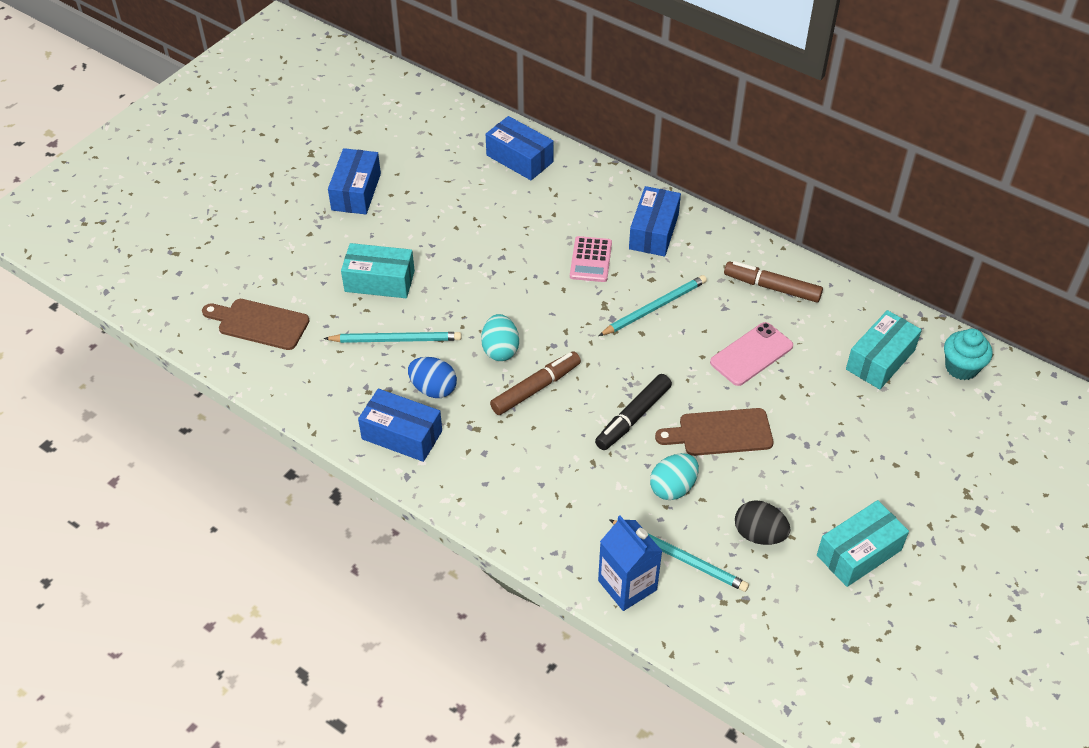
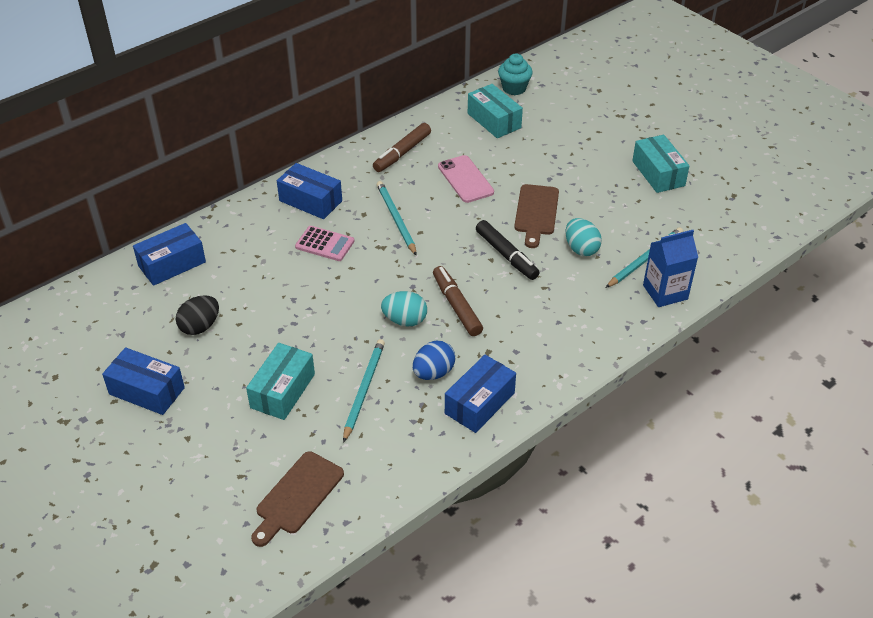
camera: 75 degrees left, 5 degrees down
(759, 534) = (633, 215): black egg -> black egg (200, 326)

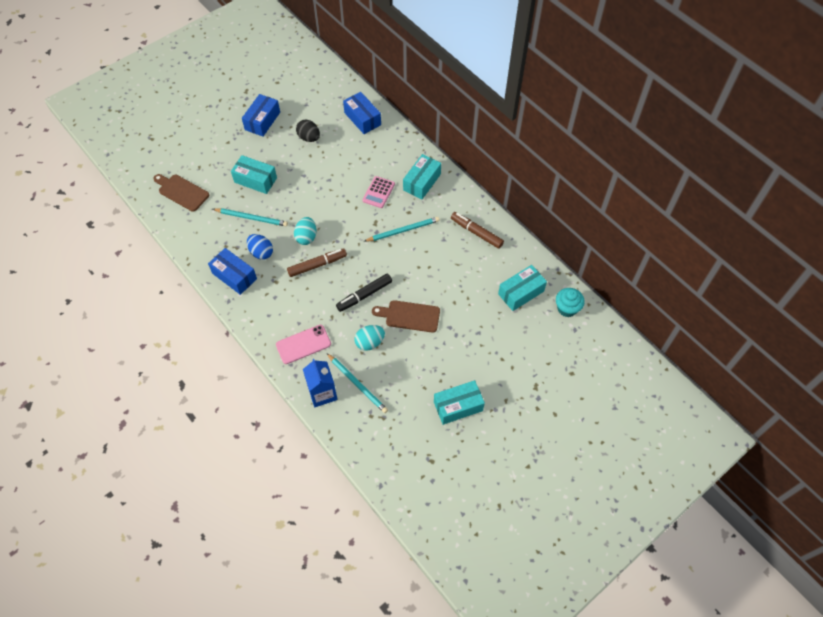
camera: 90 degrees right, 15 degrees up
(310, 201) = (422, 182): blue box -> turquoise box
(465, 179) = (447, 272): pink phone -> pink phone (303, 344)

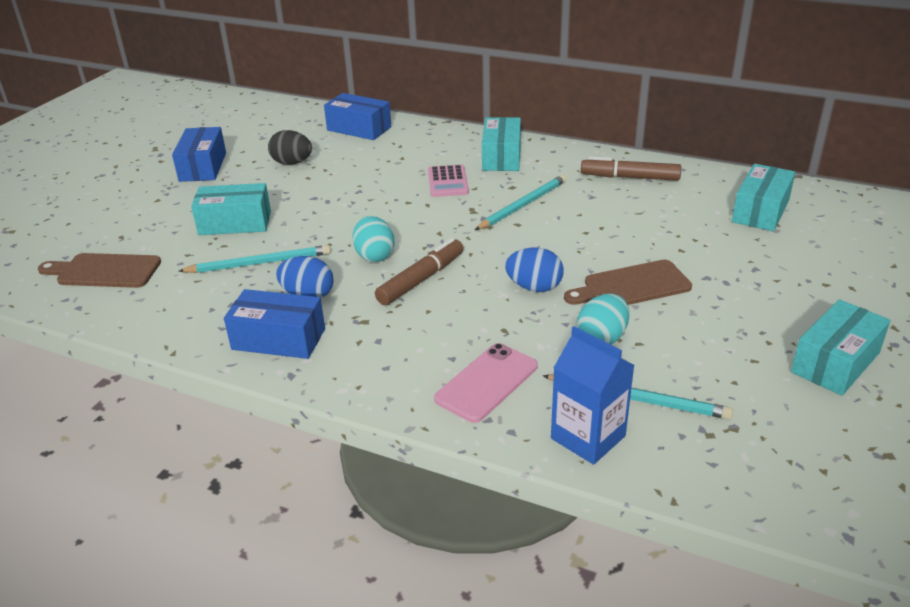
camera: 25 degrees left, 25 degrees down
(364, 295) = (534, 287): black marker -> blue egg
(567, 308) = (840, 206): turquoise cupcake -> none

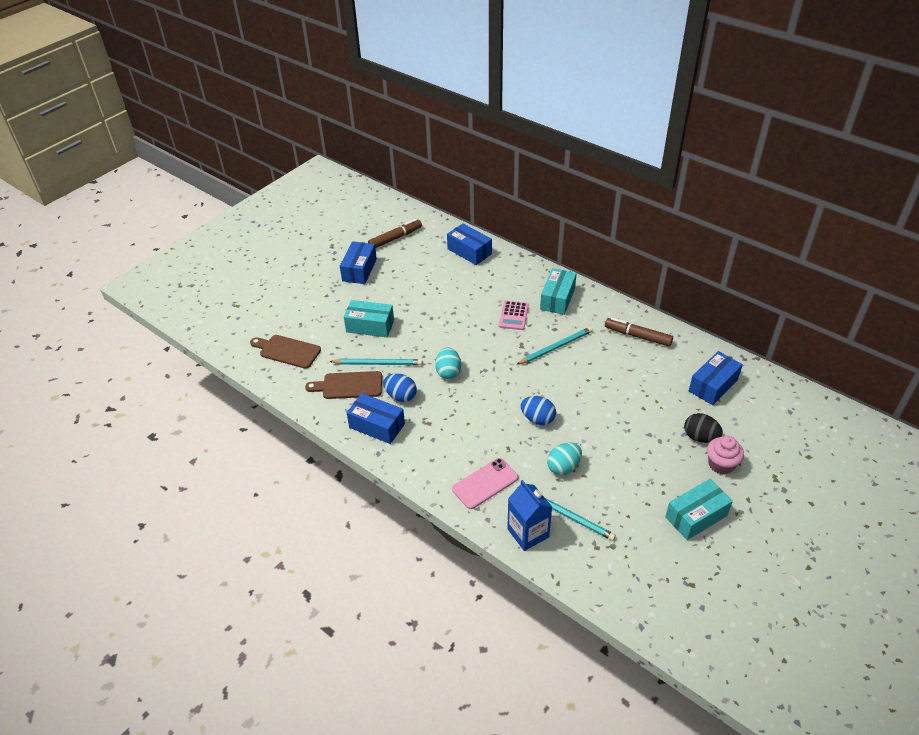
camera: 15 degrees right, 10 degrees up
(292, 163) = (417, 277): black egg -> black egg (700, 437)
(421, 279) = (471, 397): brown marker -> brown marker (395, 238)
(632, 286) = (598, 431): brown cutting board -> brown cutting board (349, 385)
(760, 211) = (713, 385): turquoise box -> blue box
(829, 294) = (721, 465): none -> pink cupcake

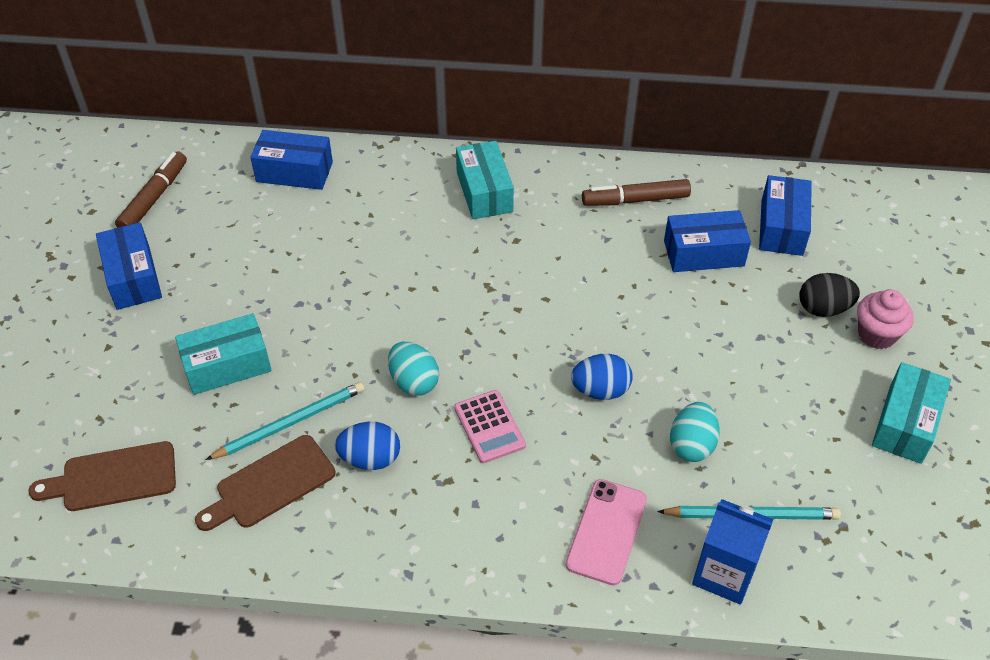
camera: 35 degrees left, 5 degrees up
(377, 426) = (370, 528): blue box -> blue box (703, 253)
(513, 316) = (441, 246): pink calculator -> pink calculator (489, 427)
(556, 347) = (540, 267): turquoise pencil -> none

